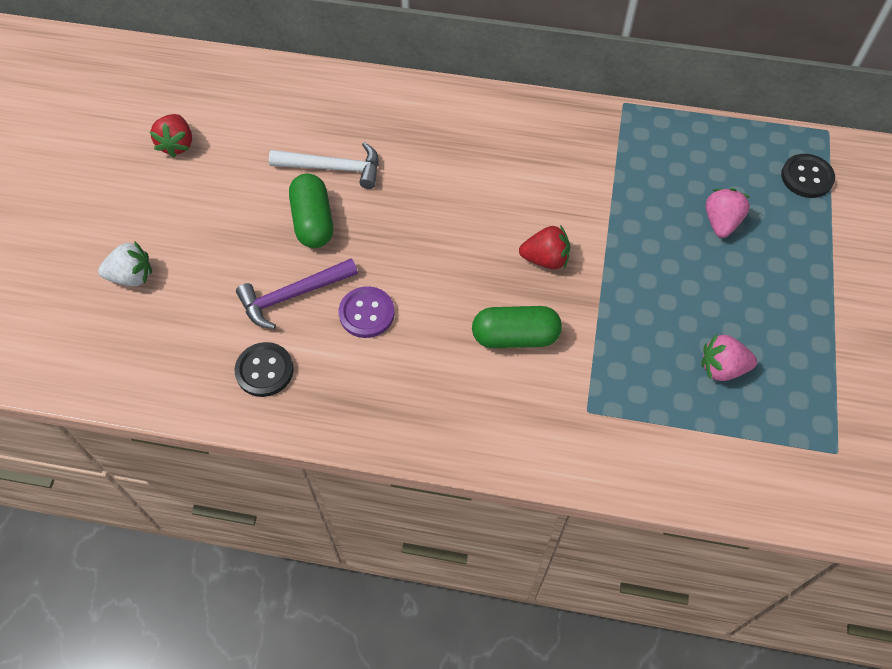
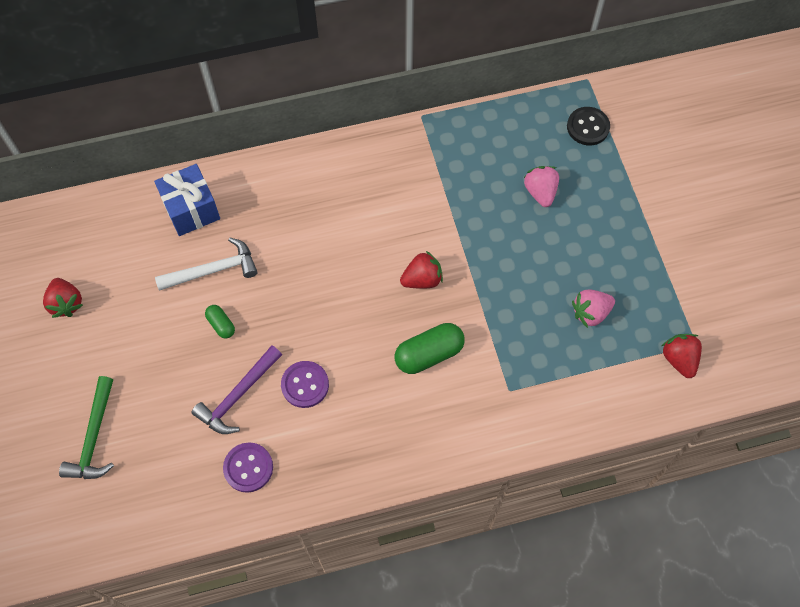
camera: 25 degrees left, 5 degrees up
(132, 276) = (94, 437): white strawberry -> green hammer
(264, 370) = (248, 468): black button -> purple button
(313, 221) = (221, 325): green capsule -> green capsule, size x0.54
(342, 105) = (191, 209): none -> blue gift
(809, 462) = (679, 359): none -> red strawberry

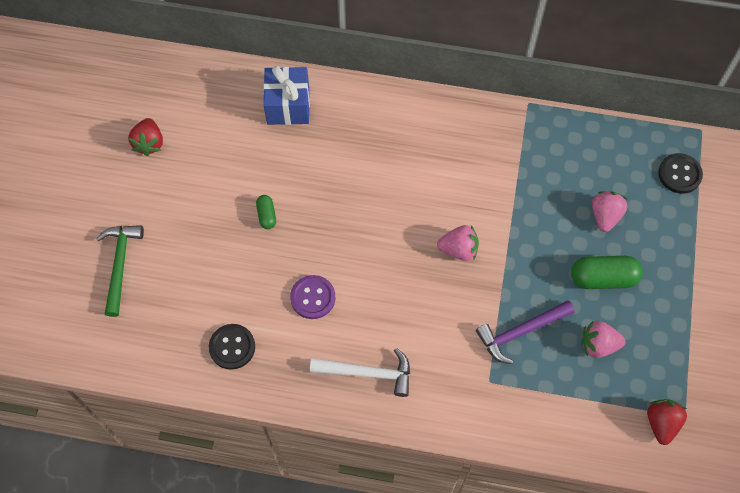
camera: 25 degrees right, 0 degrees up
(94, 437) = (120, 265): green hammer -> green hammer turned 150 degrees clockwise
(213, 270) = (282, 165): white hammer -> white hammer (367, 373)
(238, 395) = (252, 282): purple hammer -> purple hammer (521, 332)
(248, 468) = (232, 347): purple button -> black button
(422, 279) = (458, 249): red strawberry -> pink strawberry
(429, 354) = (433, 318): green capsule -> green capsule (603, 278)

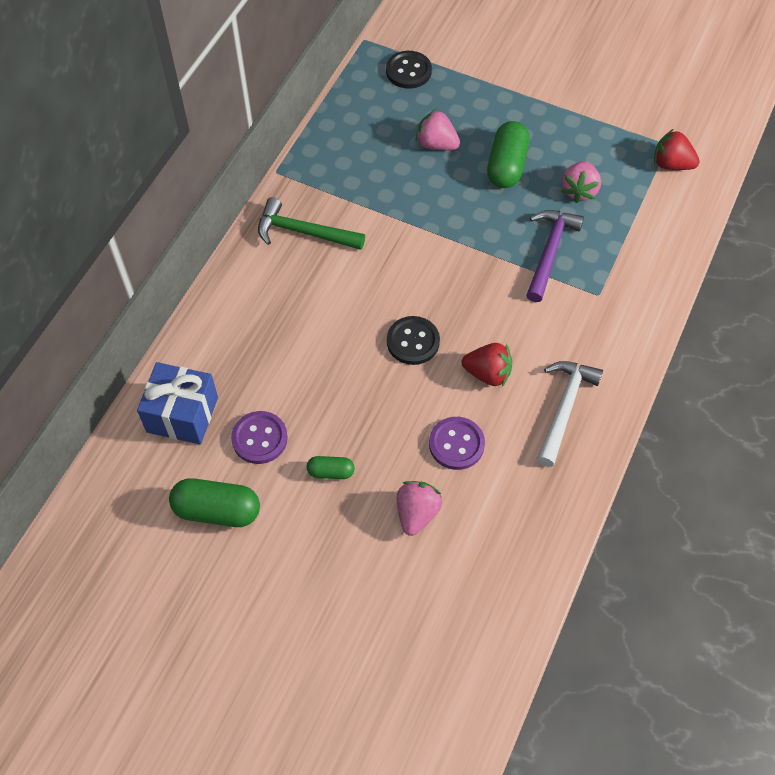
camera: 75 degrees left, 5 degrees down
(120, 265) = (347, 667): green hammer -> green hammer (304, 232)
(149, 143) = (174, 597): red strawberry -> red strawberry (487, 373)
(218, 150) = (217, 510): none -> green capsule
(232, 347) = (498, 548): black button -> black button (413, 341)
(282, 161) = (259, 438): none -> purple button
(458, 249) = (437, 283): pink strawberry -> pink strawberry (417, 513)
(521, 332) = (549, 252): purple hammer -> purple hammer turned 150 degrees counterclockwise

